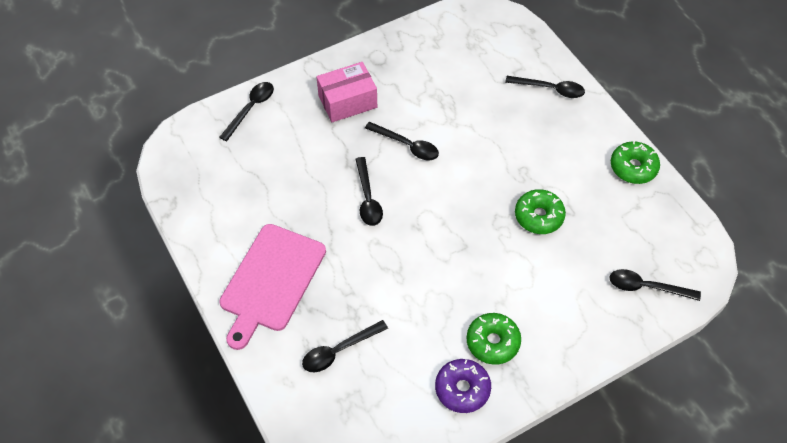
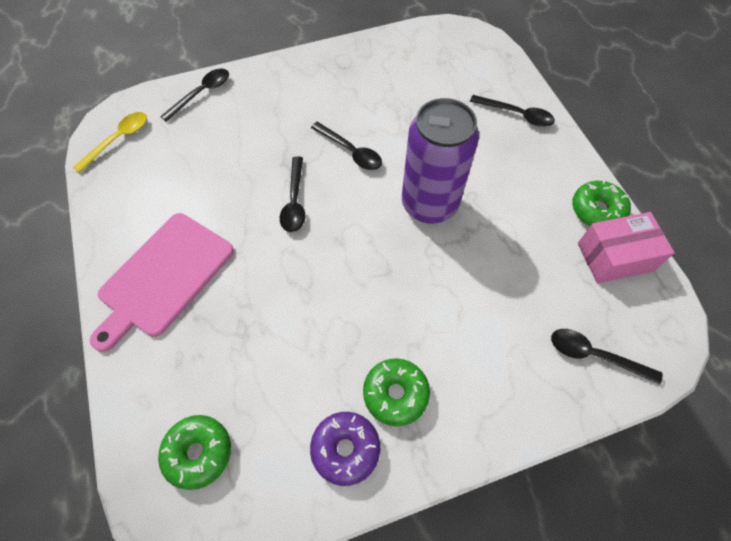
camera: 10 degrees right, 5 degrees up
(186, 165) = (118, 140): none -> yellow spoon
(339, 351) = (213, 373): black spoon -> none
(347, 101) = (301, 99): pink box -> pink box (615, 257)
(488, 183) = (429, 204): none -> purple can
(539, 216) = (479, 250): green donut -> green donut (198, 453)

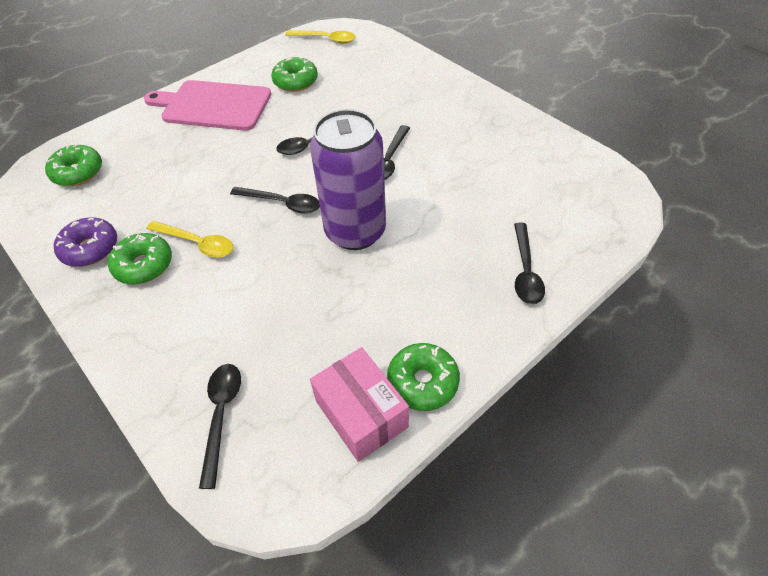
camera: 70 degrees right, 10 degrees down
(177, 188) = (295, 81): none -> green donut
(201, 93) = (399, 58): black spoon -> black spoon (282, 203)
(386, 337) = (197, 243): none -> yellow spoon

